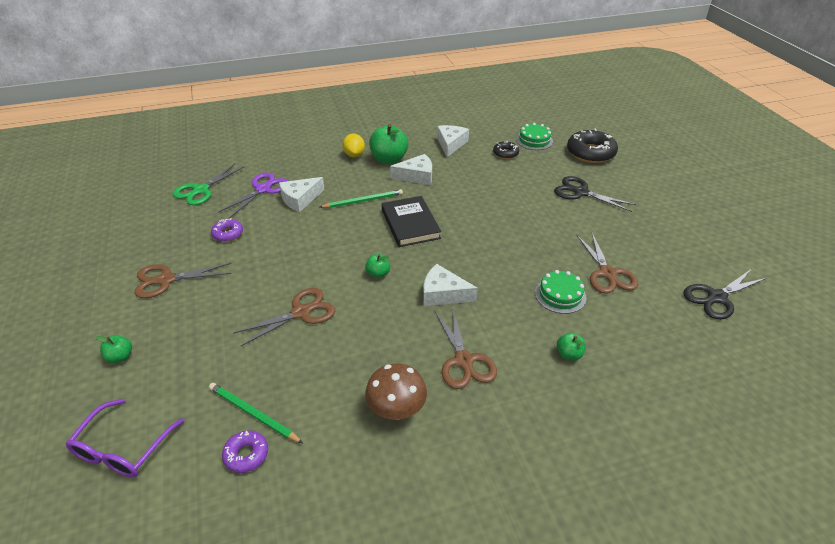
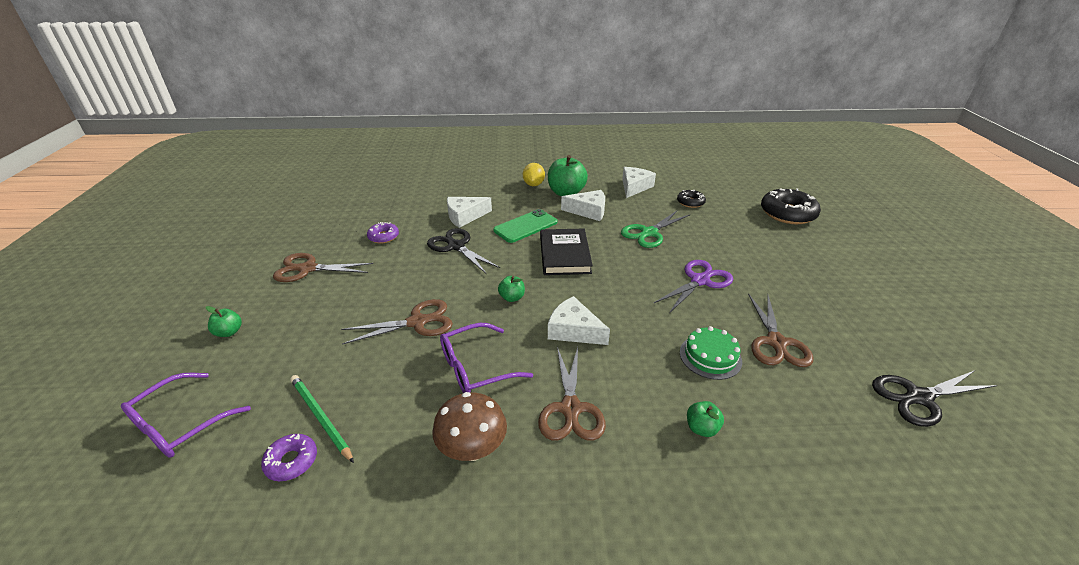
camera: 15 degrees right, 5 degrees down
(201, 190) = (379, 196): green scissors -> green scissors (649, 233)
(263, 189) = (434, 203): purple scissors -> purple scissors (700, 281)
(363, 201) = (525, 226): green pencil -> green phone
(371, 343) = (476, 368): none -> purple glasses
(534, 140) = (726, 194): green cake -> none
(581, 192) = (765, 251): black scissors -> black scissors (456, 246)

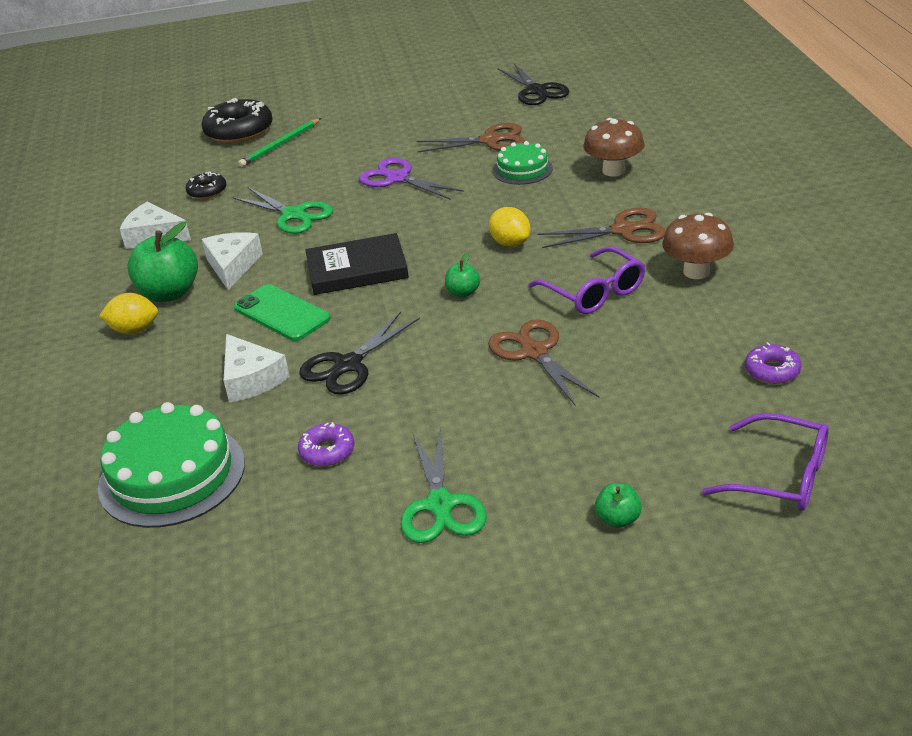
camera: 95 degrees left, 0 degrees up
(308, 269) = (440, 504): brown scissors -> green scissors
(320, 417) = (712, 373): green pencil -> green pencil (280, 145)
(403, 196) = (172, 475): none -> green cake
(574, 330) = (510, 243): white cheese -> yellow lemon
(701, 428) = (614, 171): green apple -> brown mushroom

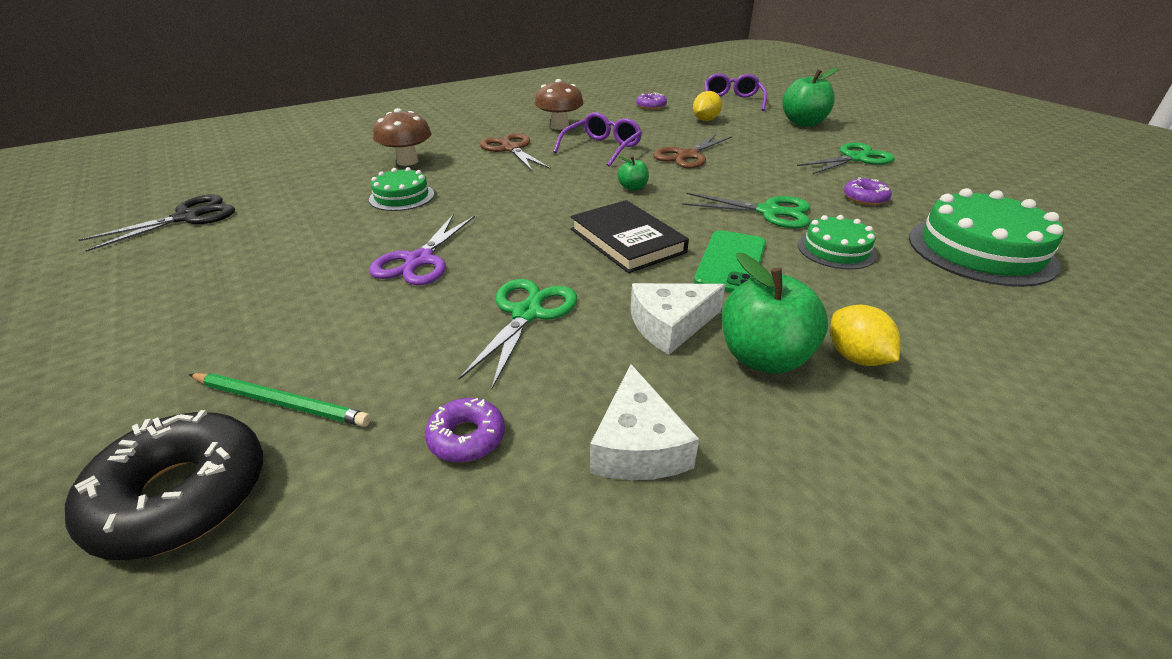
camera: 115 degrees left, 0 degrees up
(207, 191) = (466, 437): black donut -> purple donut
(251, 379) = (836, 250): white cheese -> green cake
(348, 365) = (769, 212): black scissors -> green scissors
(490, 141) = (325, 223): brown scissors -> none
(510, 243) = (546, 182): yellow lemon -> yellow lemon (705, 120)
(618, 519) = (803, 123): green apple -> green apple, size x1.99

